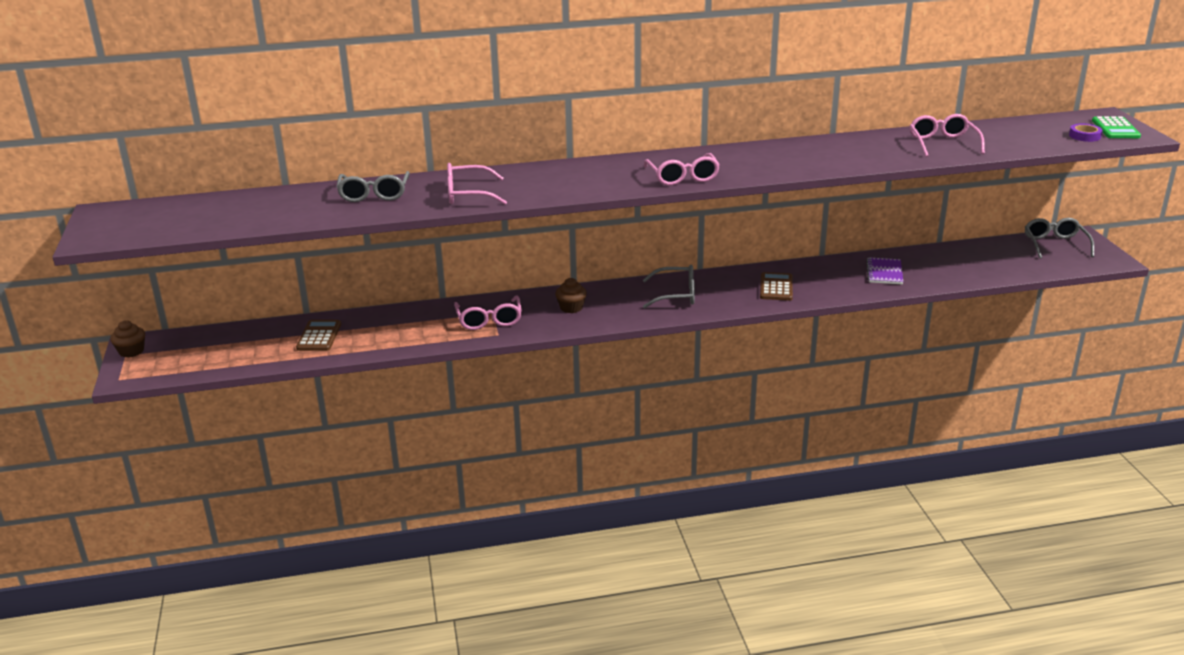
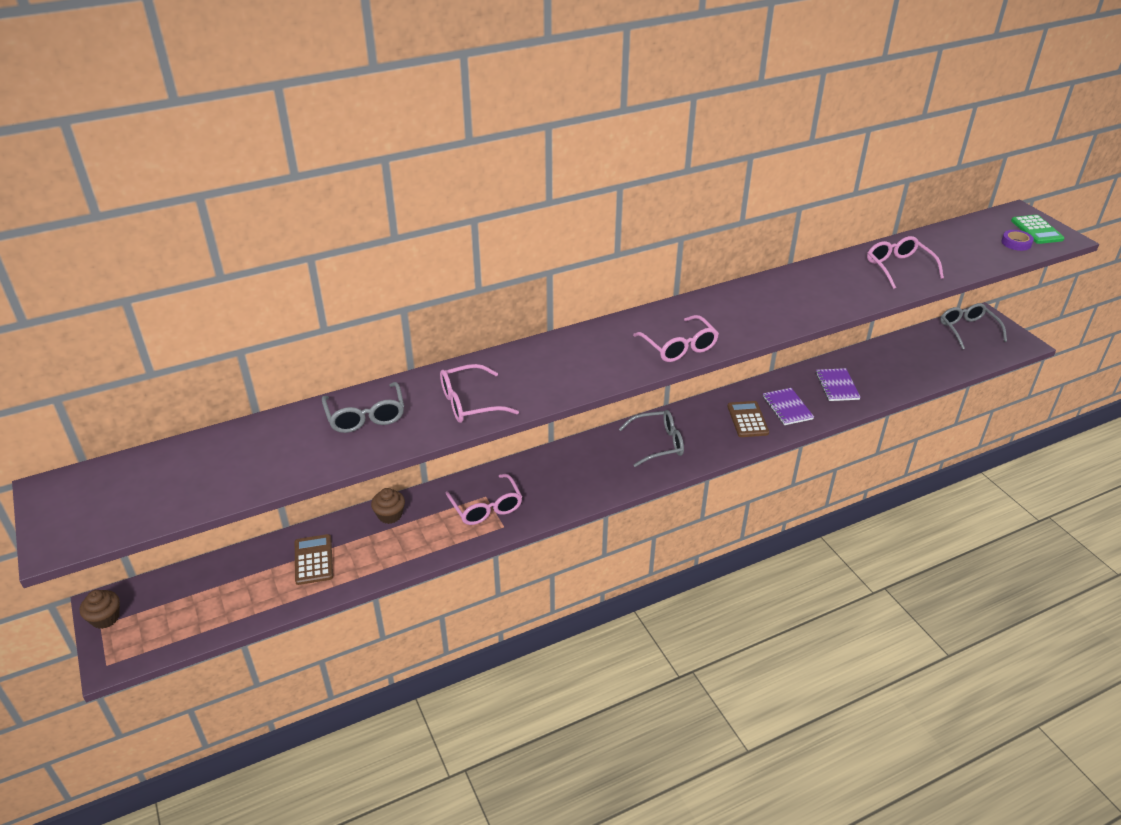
camera: 15 degrees left, 10 degrees up
(571, 307) = (562, 477): brown cupcake -> brown cupcake (390, 515)
(822, 283) = (787, 408): none -> purple notebook

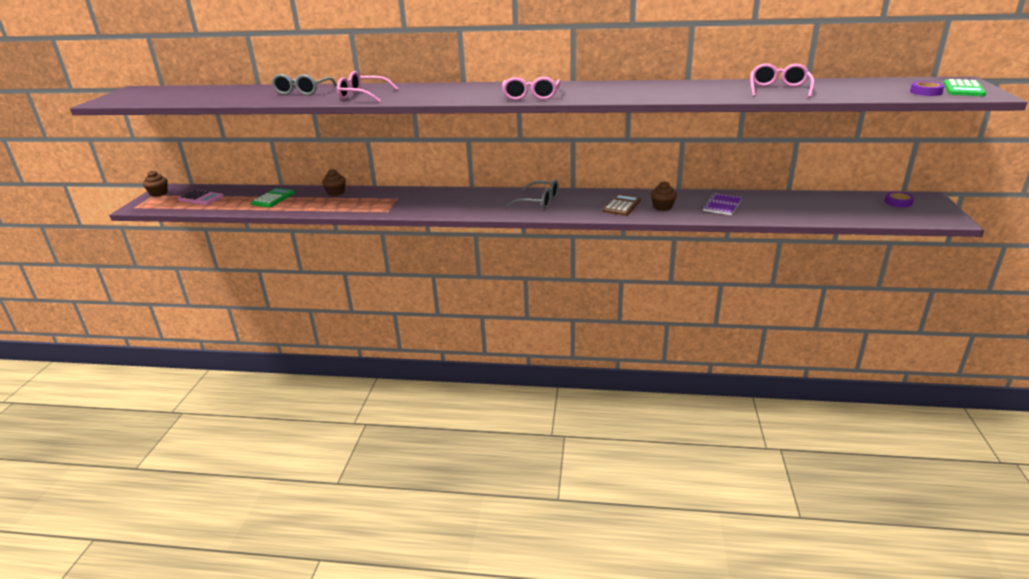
camera: 35 degrees right, 10 degrees down
(197, 602) = (201, 198): none -> pink calculator
(313, 560) = (273, 198): brown calculator -> green calculator
(486, 507) = (390, 202): pink glasses -> none
(787, 408) = (662, 207): purple notebook -> brown cupcake
(968, 330) = (898, 202): grey glasses -> purple tape

